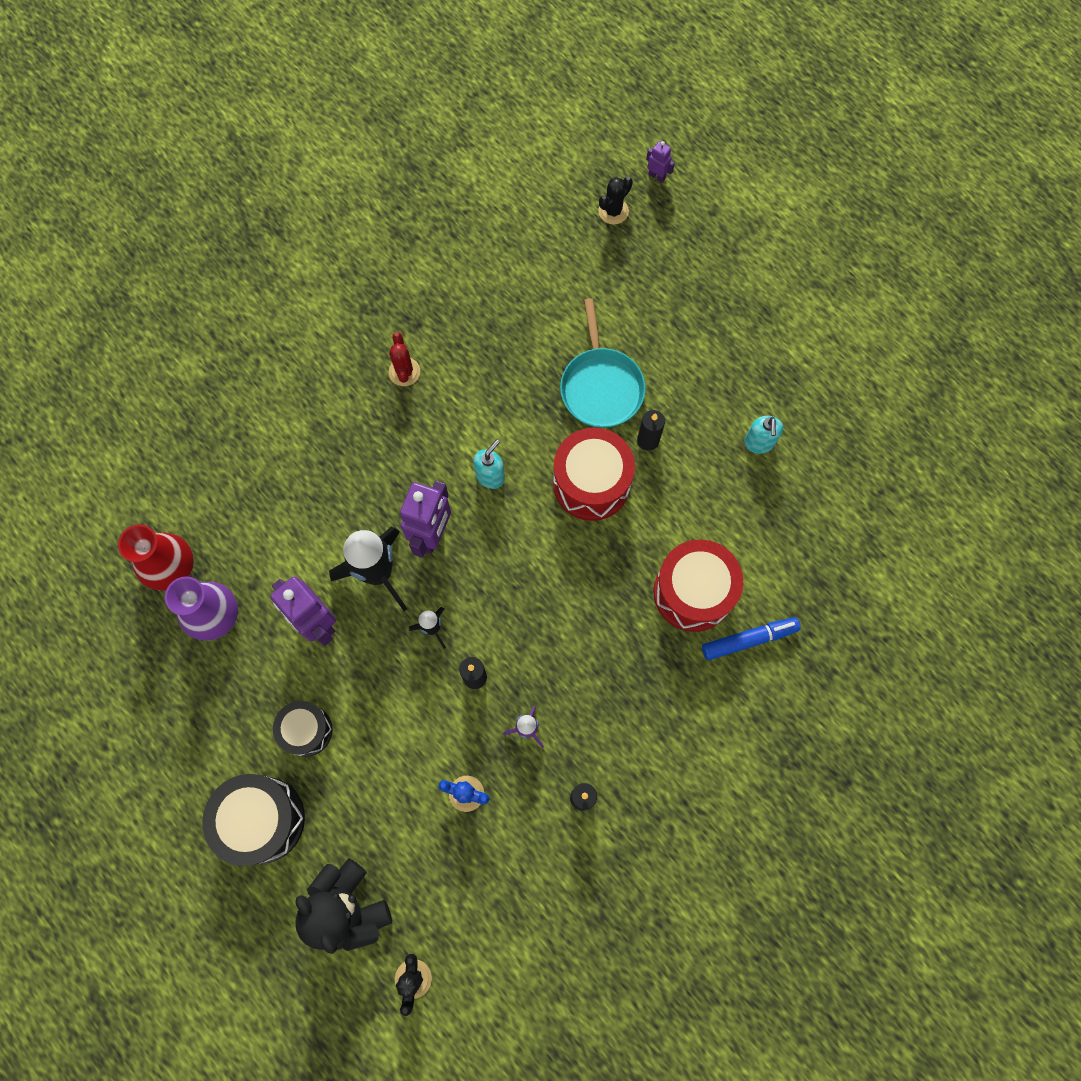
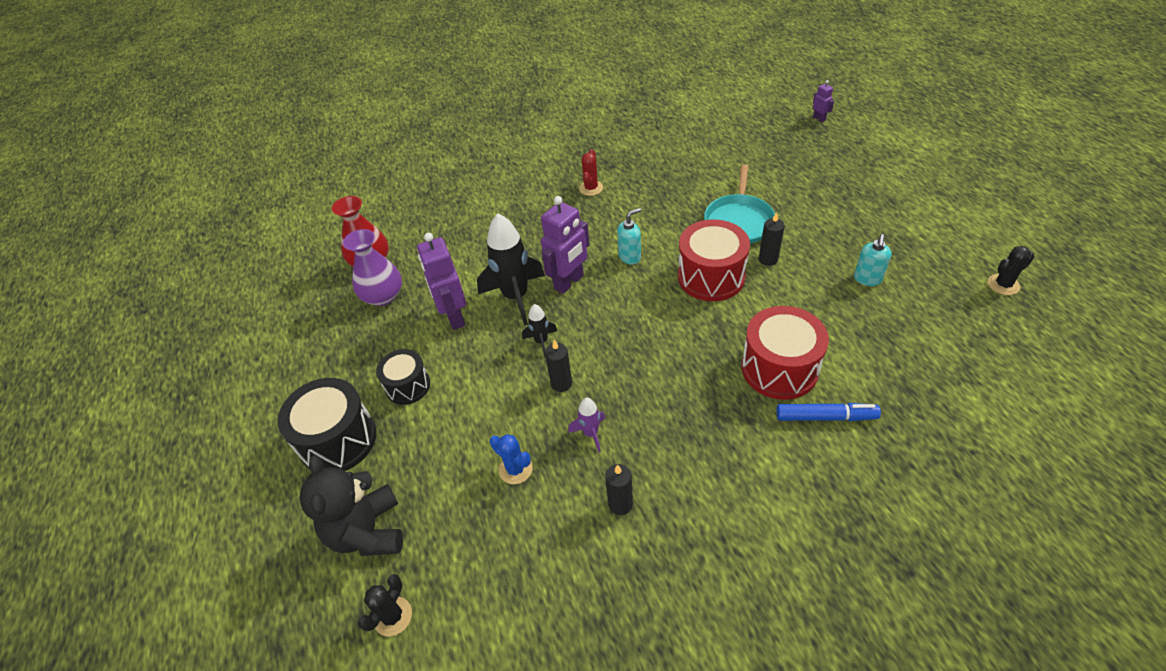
camera: 25 degrees right, 25 degrees down
(613, 211) = (780, 131): black cactus -> black cactus (1003, 284)

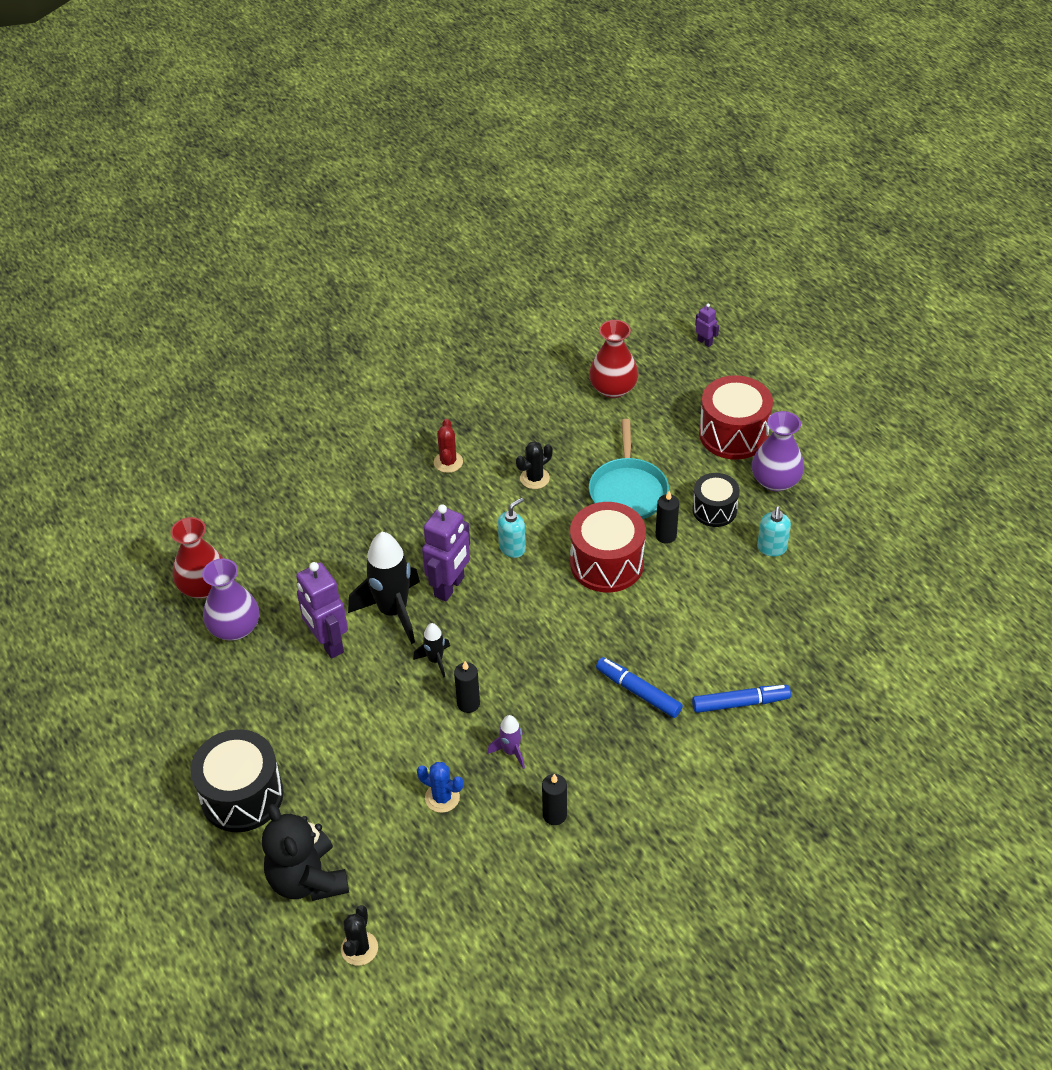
camera: 15 degrees left, 0 degrees up
(408, 386) = (300, 728): black drum -> black drum (714, 510)
(724, 393) = (638, 692): none -> blue marker
(737, 146) = (613, 388): none -> red vase
(779, 368) = (691, 659): red drum -> red drum (733, 434)
(874, 224) = (775, 481): none -> purple vase
(1003, 284) = (907, 540): black cactus -> black cactus (534, 478)

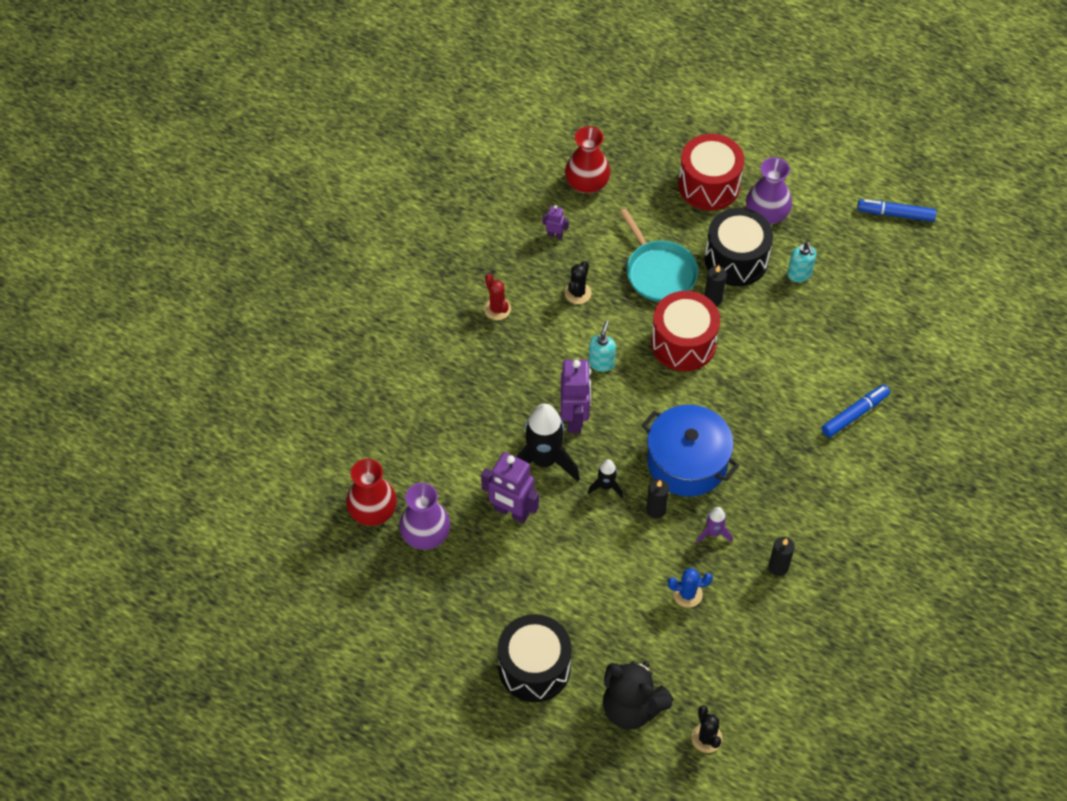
camera: 30 degrees left, 10 degrees up
(532, 673) = (687, 462): none -> blue pot
(638, 692) = (776, 440): blue marker -> blue marker (895, 214)
(705, 342) = (633, 108): purple robot -> purple robot (555, 235)
(714, 510) = (736, 260): black drum -> black drum, size x1.62

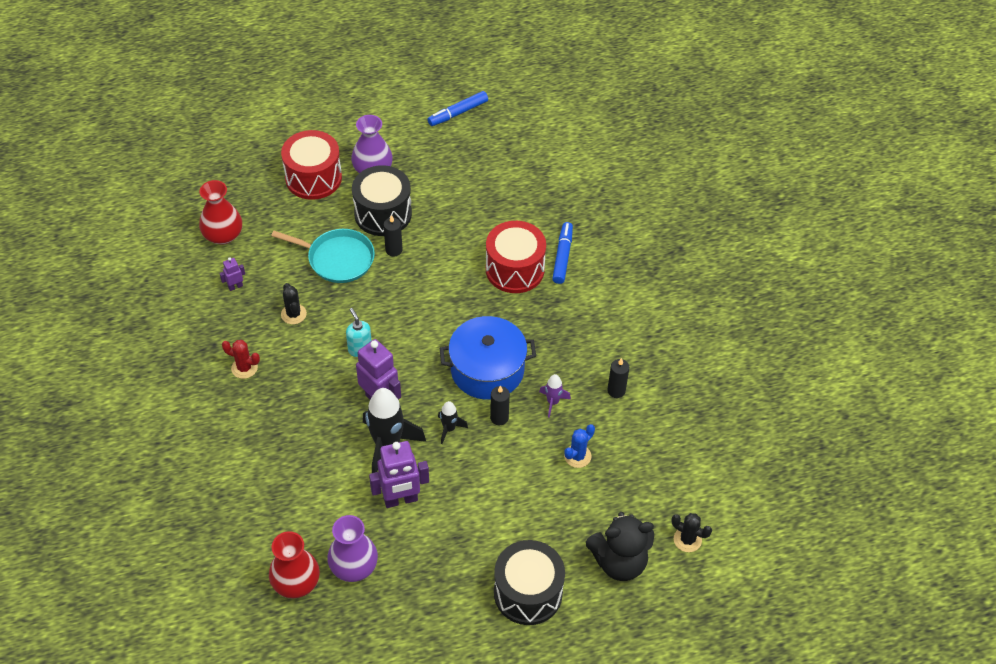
camera: 45 degrees left, 5 degrees down
(683, 343) = (403, 293): red drum -> red drum (515, 269)
(799, 274) = (435, 193): turquoise soap dispenser -> none

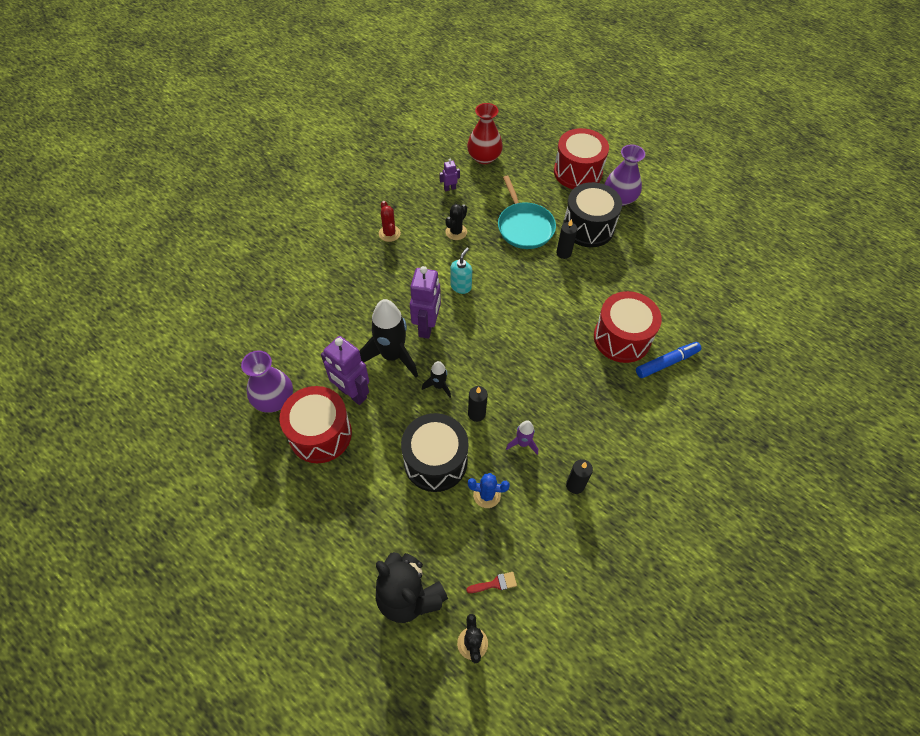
camera: 55 degrees right, 5 degrees up
(235, 286) = (450, 188): purple robot -> purple robot turned 45 degrees counterclockwise
(296, 582) = (237, 372): red vase -> none
(422, 547) = (320, 434): none -> red drum
(458, 113) = (723, 214): blue marker -> none
(487, 370) = (513, 378): blue pot -> none
(528, 593) = (329, 538): black drum -> black drum (435, 461)
(653, 496) = (495, 583): none -> red brush

